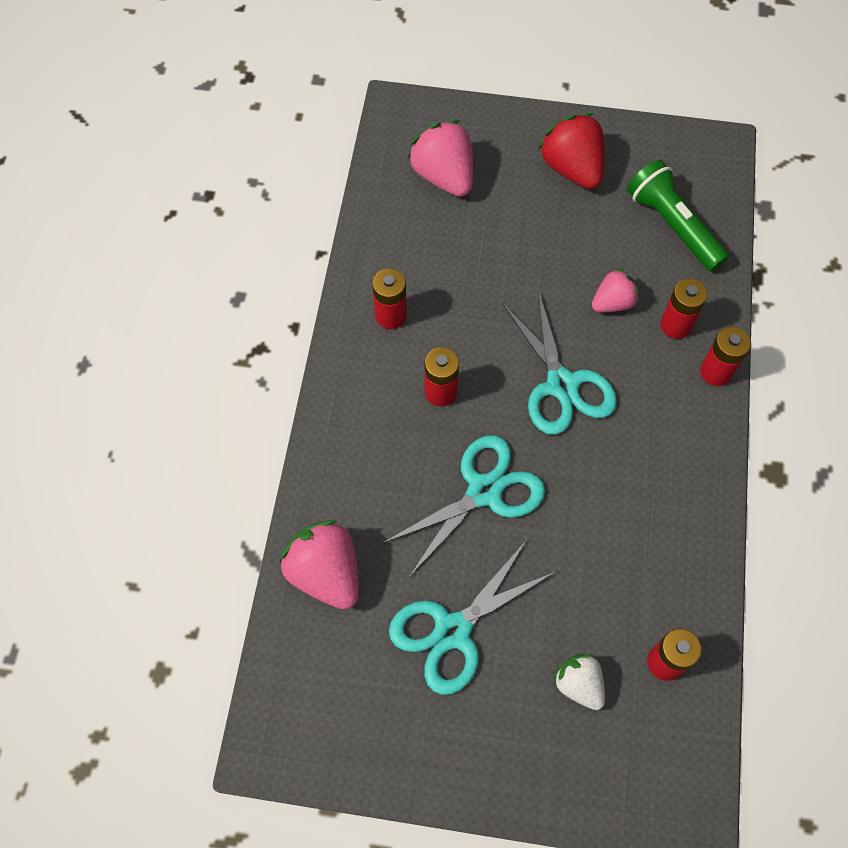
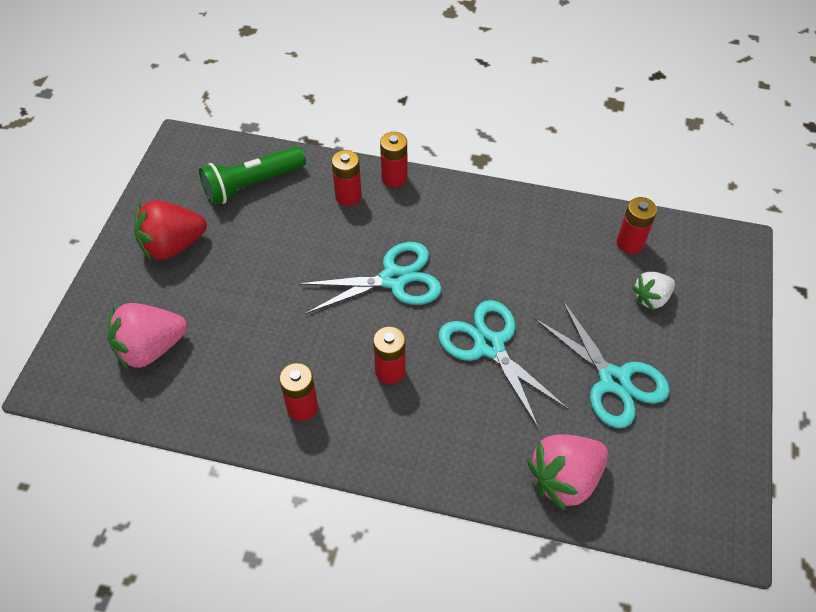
camera: 85 degrees left, 10 degrees down
(612, 303) = (319, 234): pink strawberry -> none

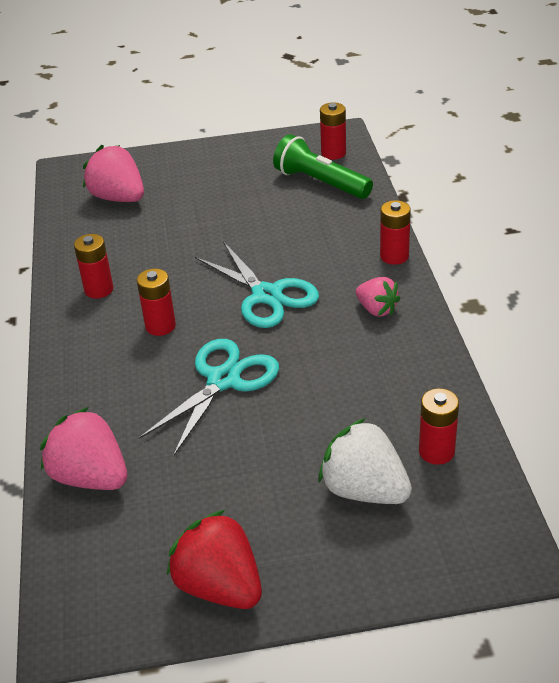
camera: 70 degrees right, 15 degrees down
(173, 245) = (225, 170): red strawberry -> red strawberry (219, 586)
(348, 196) = (348, 237): red battery -> red battery (333, 153)
(456, 215) = (377, 309): none -> pink strawberry
(614, 381) = (229, 485): turquoise scissors -> none
(651, 298) = (364, 490): white strawberry -> white strawberry, size x1.64

